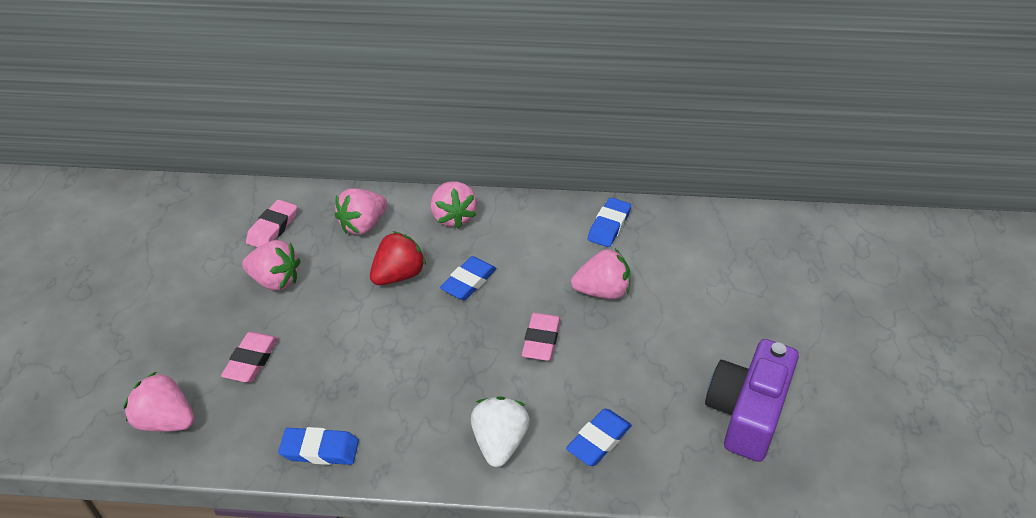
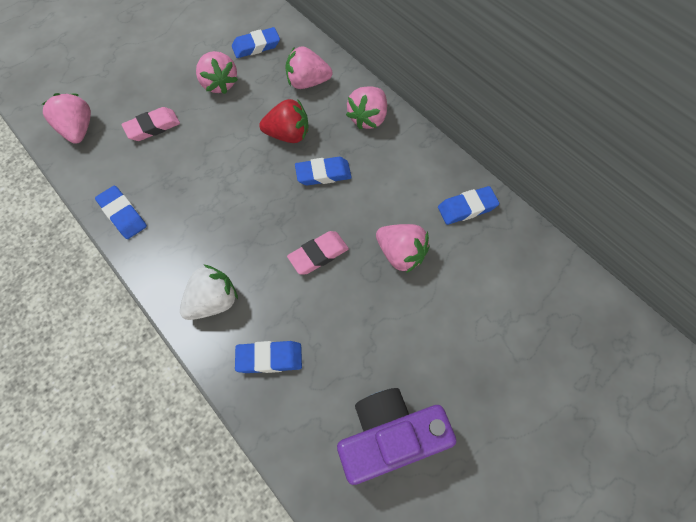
camera: 45 degrees right, 20 degrees up
(273, 228) = (256, 46): pink eraser -> blue eraser

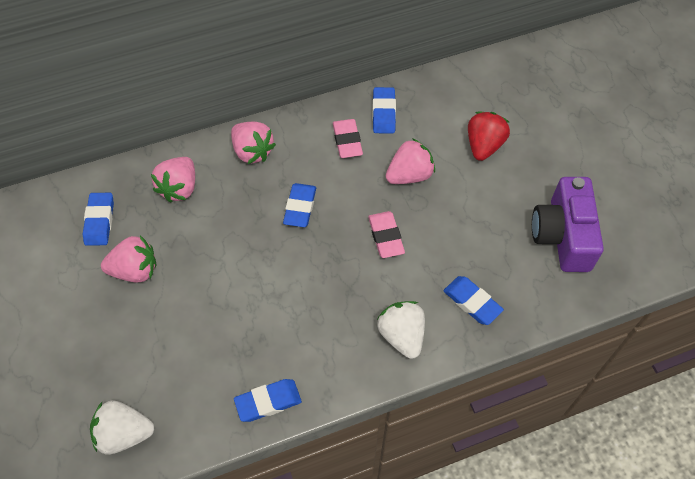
camera: 70 degrees left, 5 degrees down
(78, 130) = (124, 434): pink strawberry -> white strawberry
(153, 127) = (162, 351): pink eraser -> pink eraser (347, 141)
(269, 358) = (472, 302): blue eraser -> blue eraser turned 60 degrees counterclockwise
(288, 135) = (239, 224): red strawberry -> red strawberry (484, 146)

